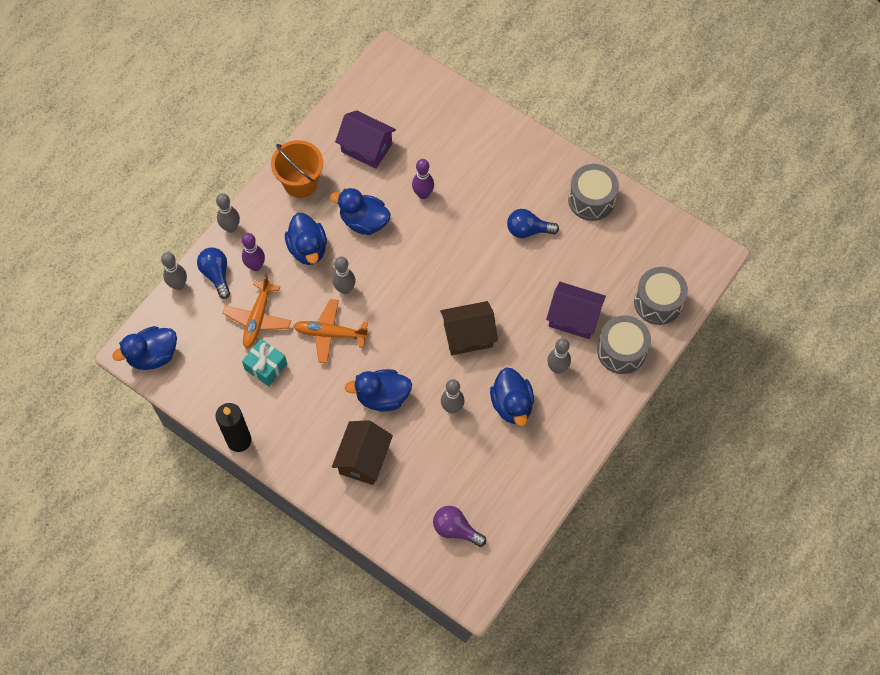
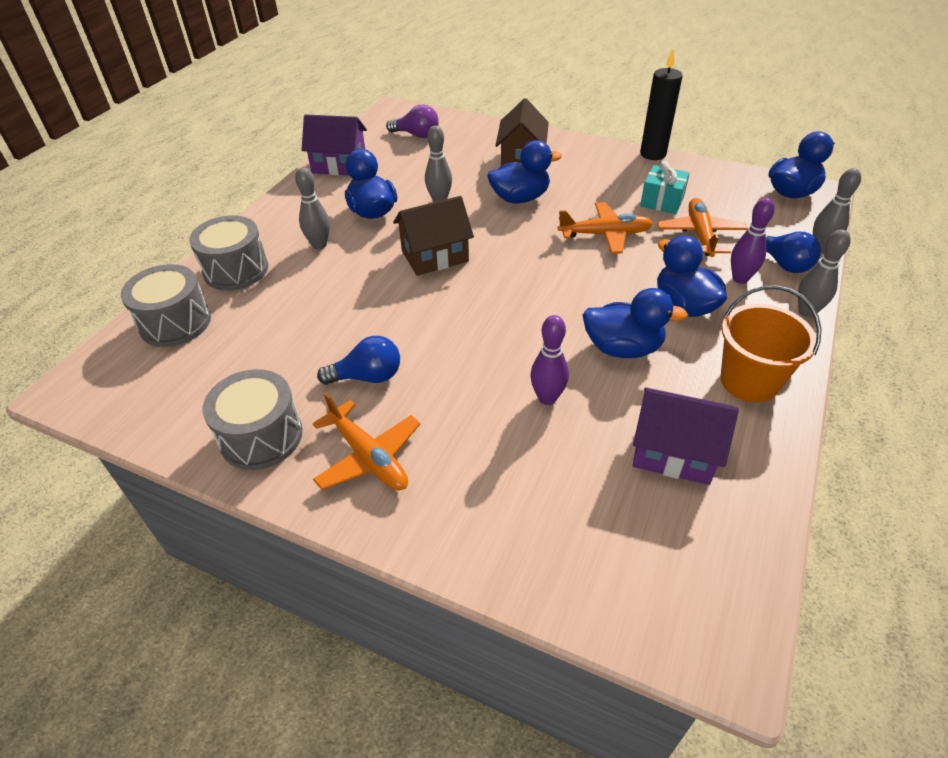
camera: 170 degrees right, 20 degrees down
(345, 289) = (609, 274): grey bowling pin -> none
(531, 175) = (368, 457): none -> orange plane
(573, 318) = (297, 291): purple house -> purple house (339, 165)

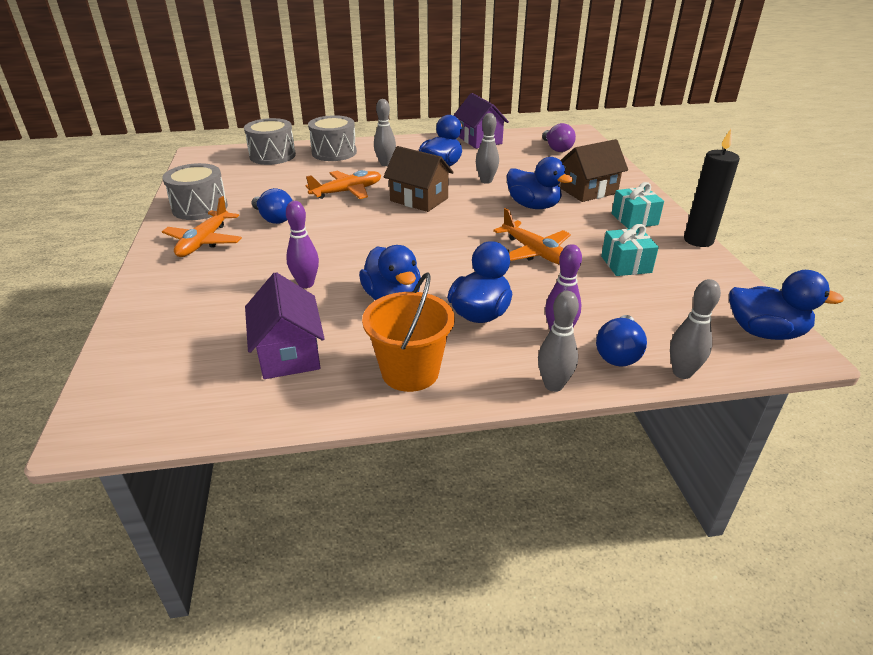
camera: 55 degrees right, 10 degrees down
(594, 163) = (634, 219): none -> turquoise gift
(700, 234) = (601, 296): orange plane -> orange plane (347, 191)

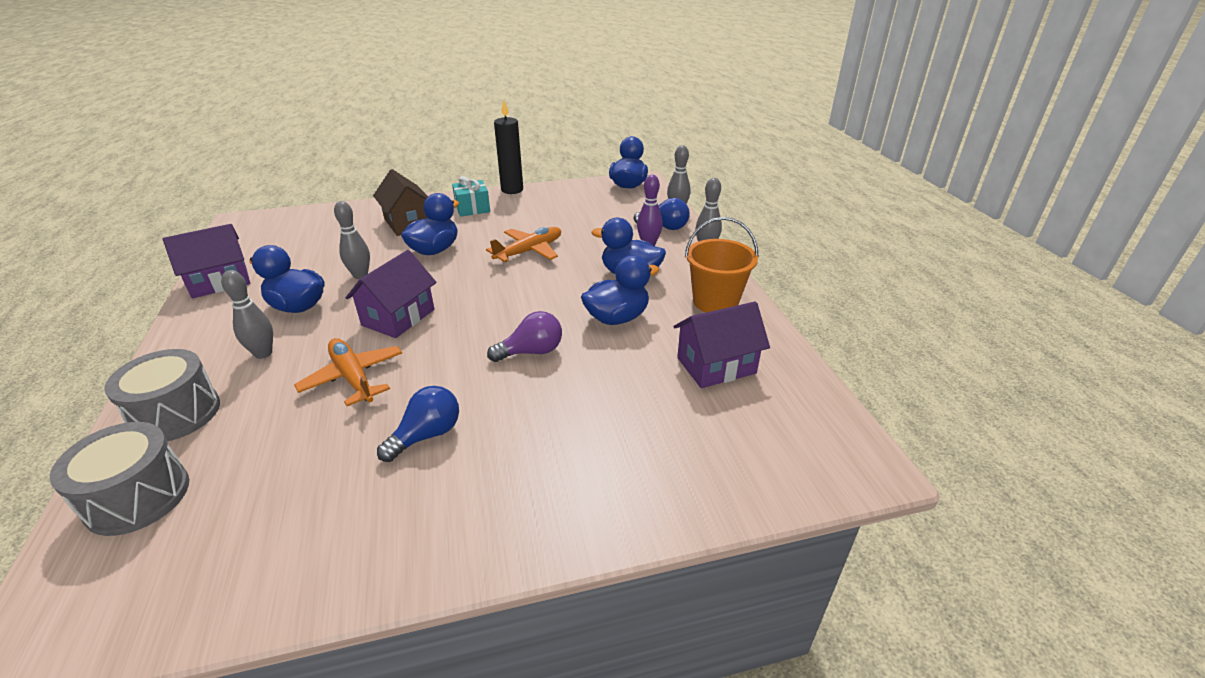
camera: 95 degrees left, 0 degrees up
(200, 207) = (361, 542): grey drum -> none
(204, 242) = (493, 496): orange plane -> none
(306, 284) = (597, 375): purple bowling pin -> none
(419, 199) = (398, 317): brown house -> purple house
(556, 148) = (285, 234): purple light bulb -> purple light bulb (531, 352)
(626, 264) = (549, 217): turquoise gift -> none

